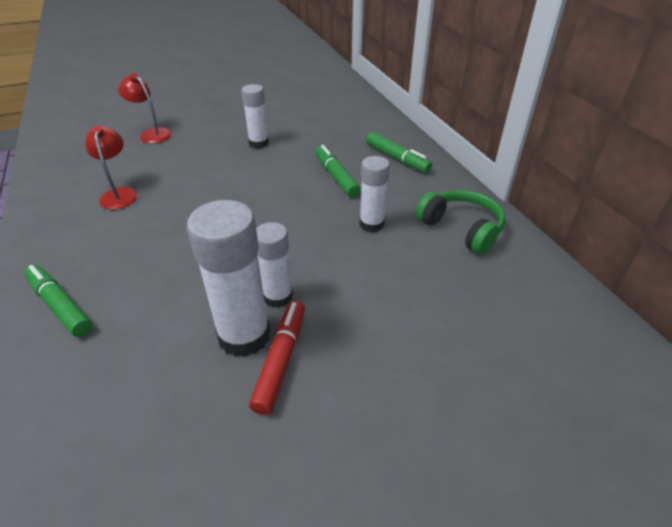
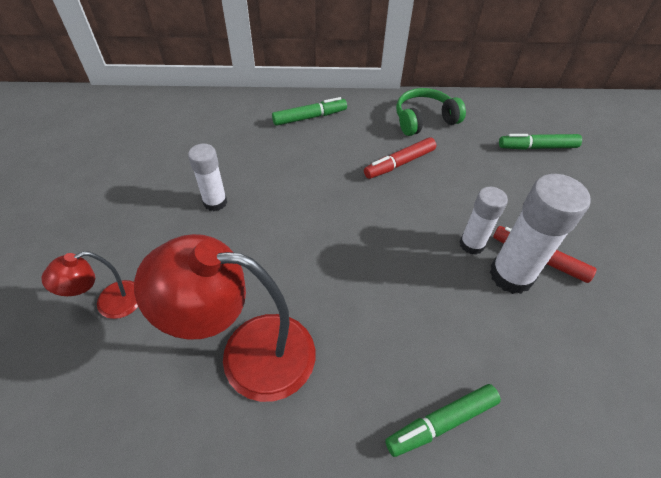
camera: 70 degrees left, 10 degrees up
(119, 194) = (248, 353): red lamp -> red lamp, size x1.94
(336, 177) = (317, 163): green marker -> green marker (537, 147)
(371, 224) = (399, 163): white glue stick -> red marker

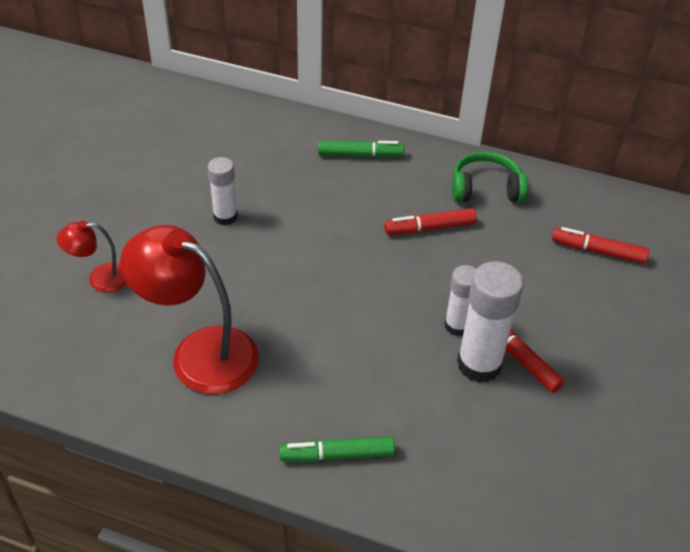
camera: 20 degrees right, 5 degrees down
(537, 147) = (598, 251): green marker -> red marker

